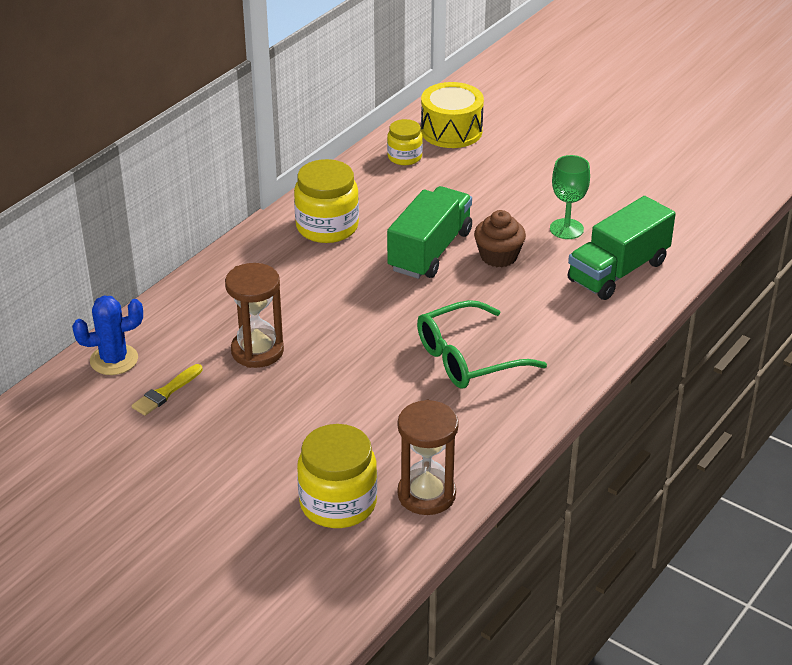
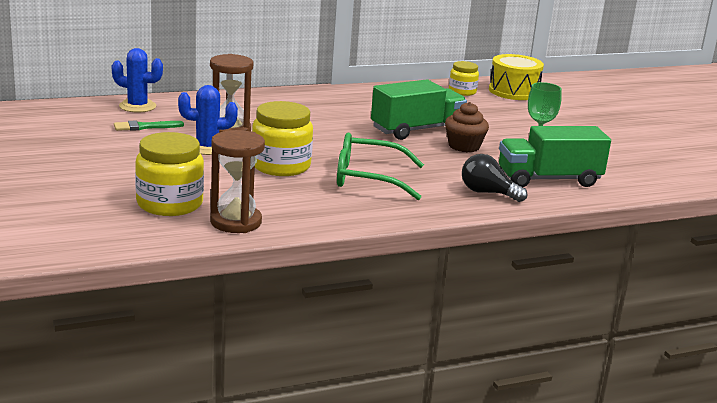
camera: 30 degrees right, 15 degrees down
(166, 392) = (145, 127): yellow brush -> green brush
(269, 393) = (207, 147): none -> blue cactus
(327, 227) = (361, 101): yellow jar -> yellow jar (281, 166)
(588, 322) = (487, 193): none -> black light bulb

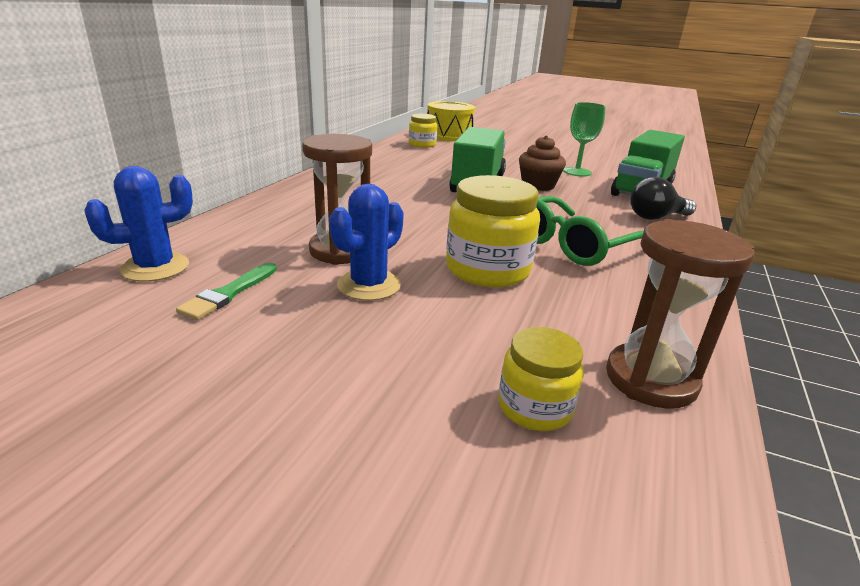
camera: 45 degrees left, 5 degrees up
(169, 204) = (534, 407): yellow jar -> yellow jar, size x0.59

